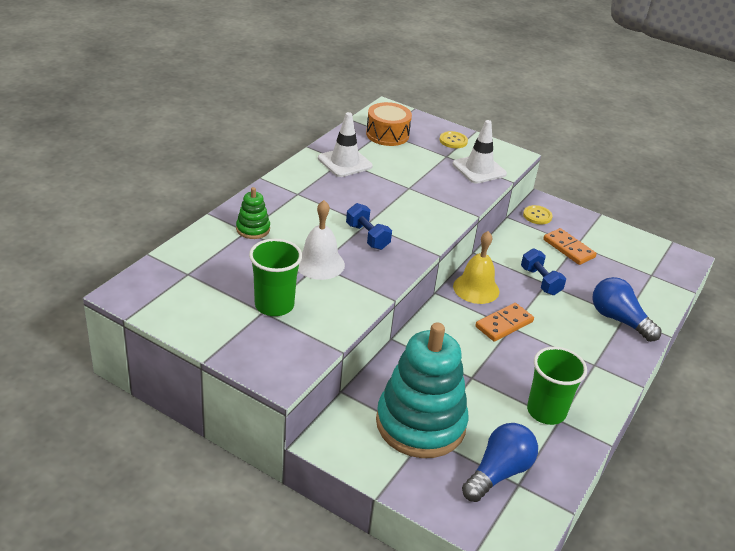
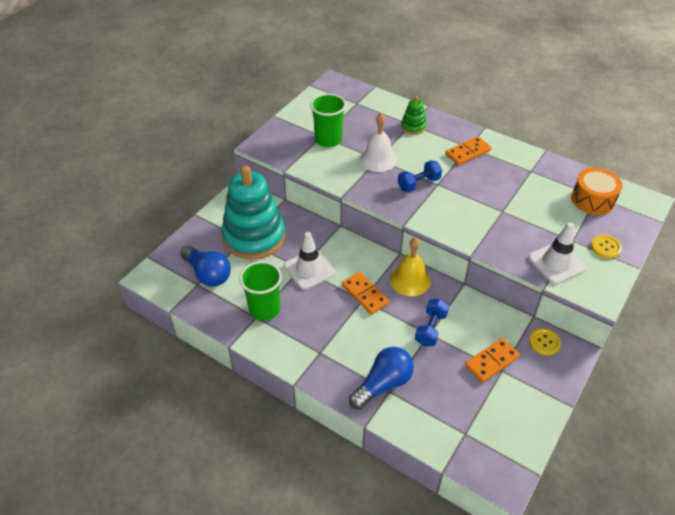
camera: 95 degrees right, 10 degrees up
(309, 195) = (467, 152): none -> orange domino
(345, 162) = (528, 172): white traffic cone -> white traffic cone (309, 269)
(540, 281) = (430, 329): blue dumbbell -> blue dumbbell turned 45 degrees counterclockwise

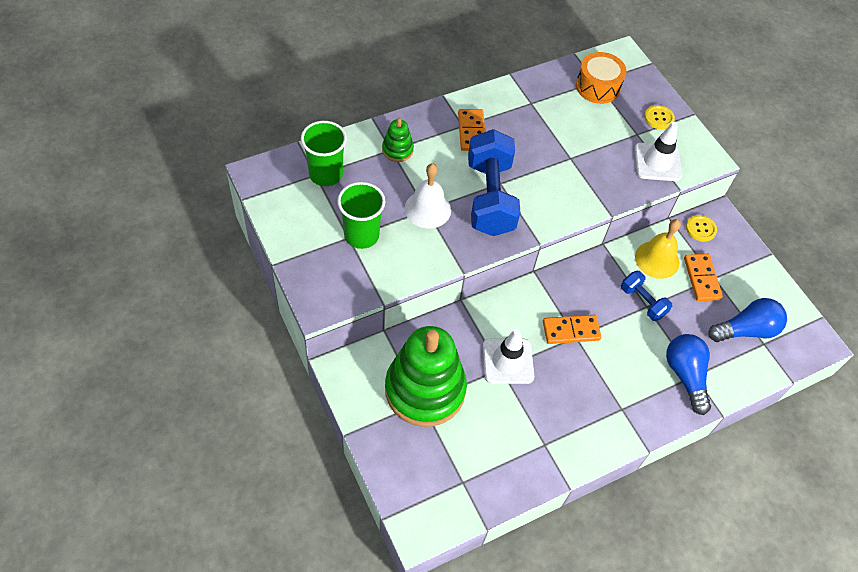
camera: 65 degrees left, 10 degrees up
(208, 274) = (454, 464): blue light bulb -> blue light bulb (746, 330)
(254, 237) = (425, 390): turquoise stacking toy -> green stacking toy
(264, 309) = (539, 431): green cup -> green cup (326, 174)
(410, 280) = (574, 283): yellow bell -> yellow bell (657, 259)
(418, 184) = (490, 197): blue dumbbell -> blue dumbbell, size x1.98

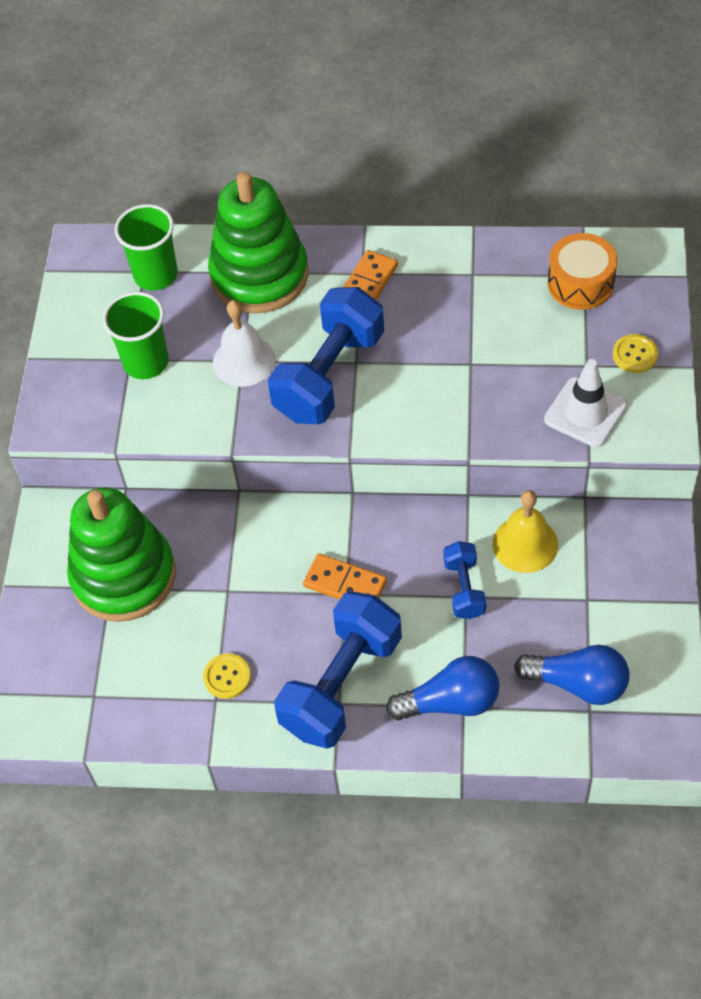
camera: 40 degrees right, 0 degrees up
(397, 150) = (259, 275): green stacking toy -> green stacking toy, size x2.31
(508, 361) = (241, 586): white traffic cone -> none
(615, 396) = (341, 684): none -> blue dumbbell
(685, 375) = (450, 702): blue light bulb -> blue light bulb turned 60 degrees clockwise
(700, 229) = (618, 529): yellow button -> yellow button (227, 677)
(702, 278) = (568, 593): orange domino -> none

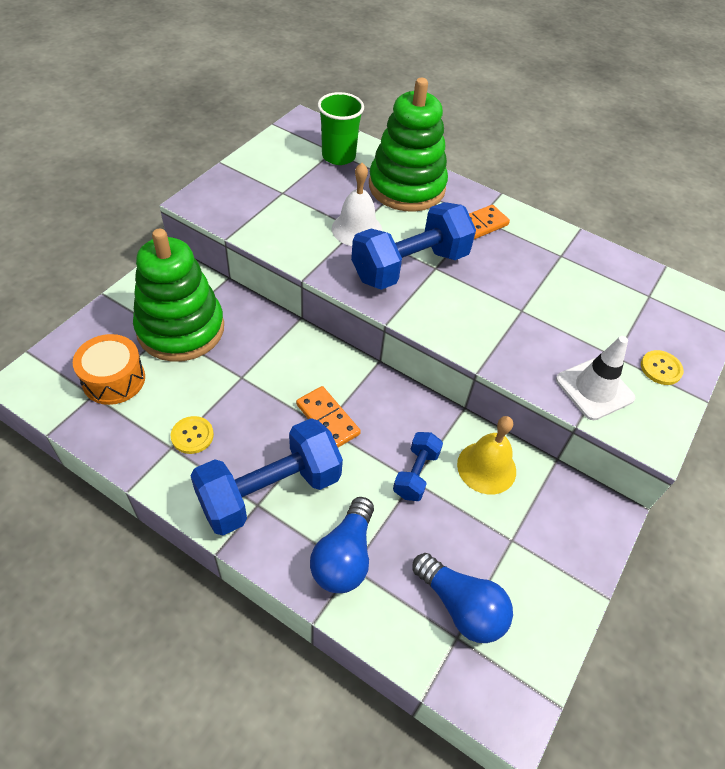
camera: 20 degrees right, 5 degrees down
(146, 362) = (291, 199): green cup -> none
(450, 702) = (344, 557): blue light bulb -> blue light bulb turned 90 degrees clockwise
(580, 283) = (643, 299): orange drum -> orange drum (114, 379)

